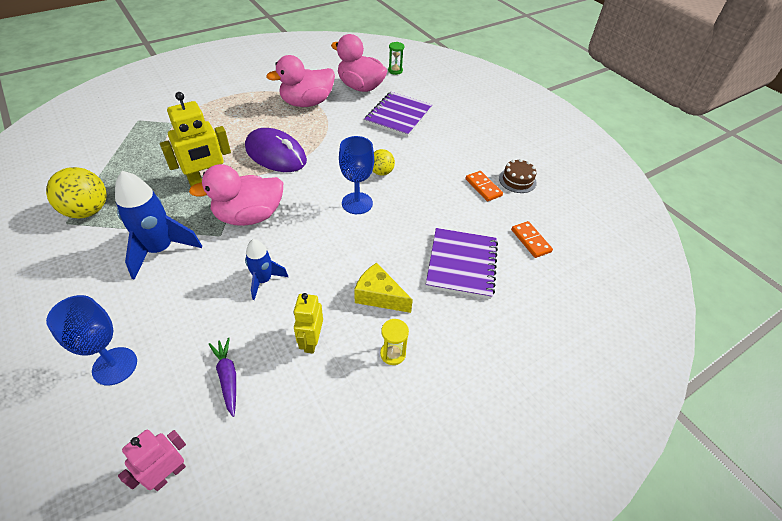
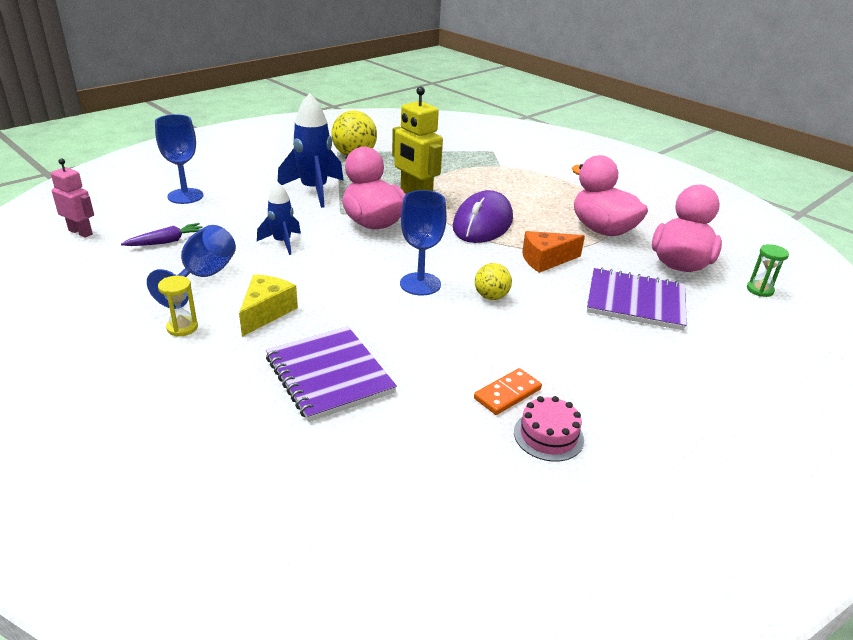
camera: 80 degrees right, 15 degrees down
(311, 341) = (203, 277): yellow robot -> blue goblet
(340, 137) = (546, 260): none -> orange cheese
(461, 264) = (329, 375): purple notebook -> purple notebook turned 60 degrees clockwise
(517, 180) = (548, 435): brown cake -> pink cake
(531, 241) = (397, 449): orange domino -> none

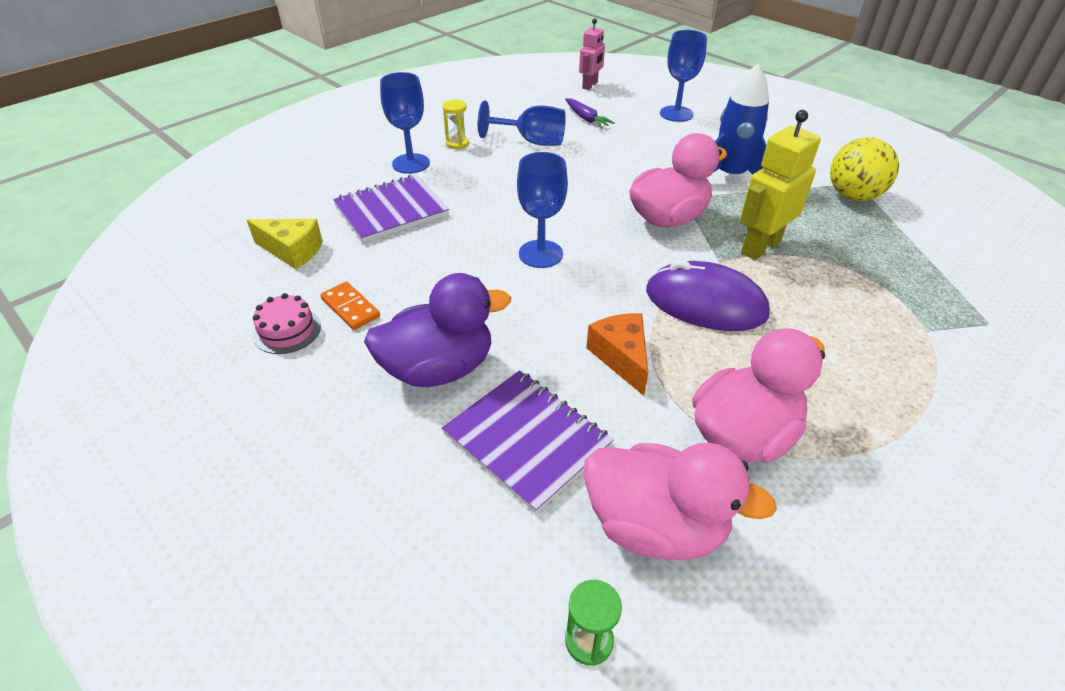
camera: 90 degrees right, 10 degrees up
(219, 363) = (411, 164): none -> blue goblet
(266, 312) = (481, 175): yellow cheese -> yellow cheese (292, 251)
(282, 242) = (603, 170): blue rocket -> none
(491, 297) = (522, 304): yellow ball -> none
(578, 339) = (438, 369): none -> purple duck
(635, 301) = (527, 440): purple notebook -> purple notebook turned 60 degrees counterclockwise

